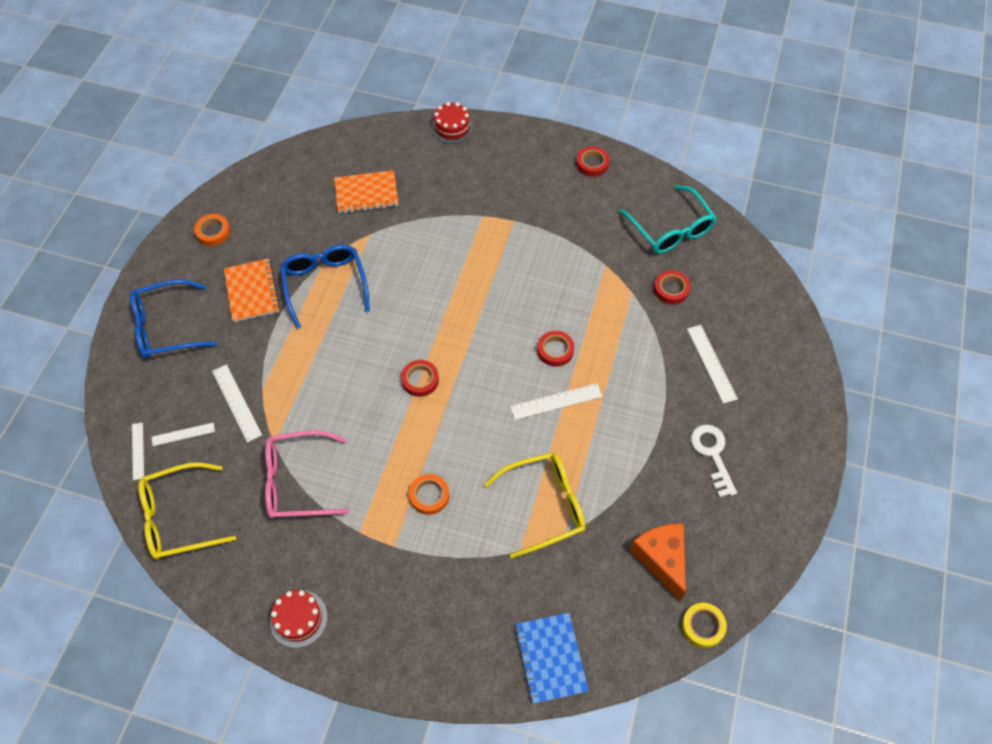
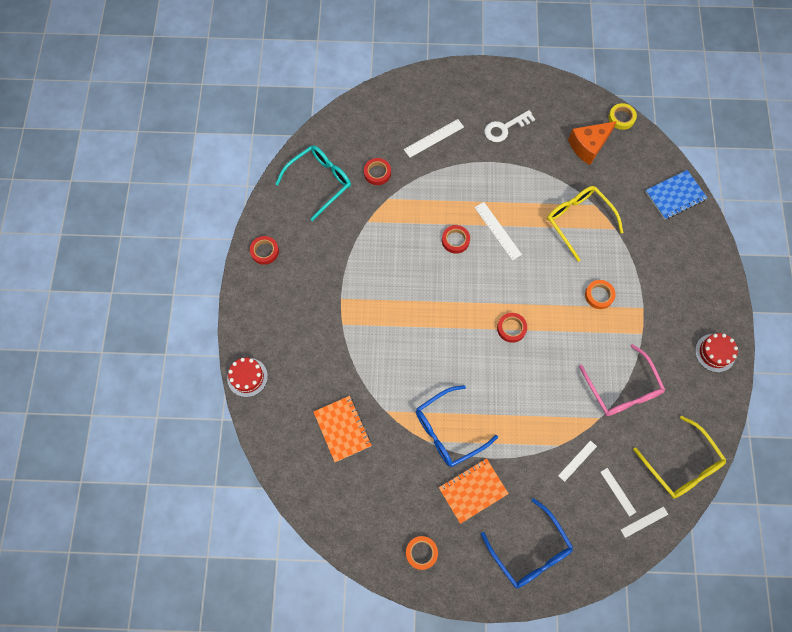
camera: 105 degrees left, 10 degrees up
(236, 402) = (577, 461): white ruler -> white ruler, size x0.66

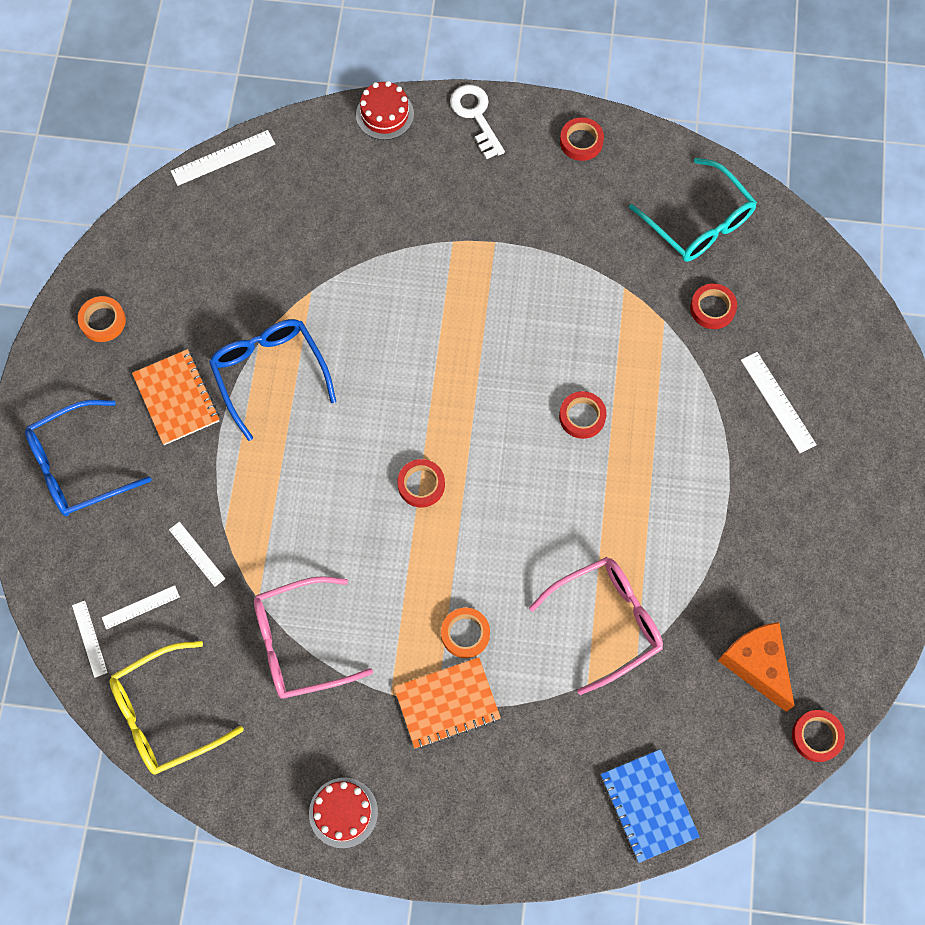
camera: 95 degrees right, 0 degrees up
(342, 429) = (292, 232): orange notebook -> orange notebook (447, 703)
(497, 231) = (595, 485): white ruler -> white ruler (223, 157)
(505, 128) = (796, 522): white key -> white key (475, 116)
(578, 221) = (606, 622): yellow glasses -> pink glasses
(621, 118) = (816, 736): yellow tape -> red tape

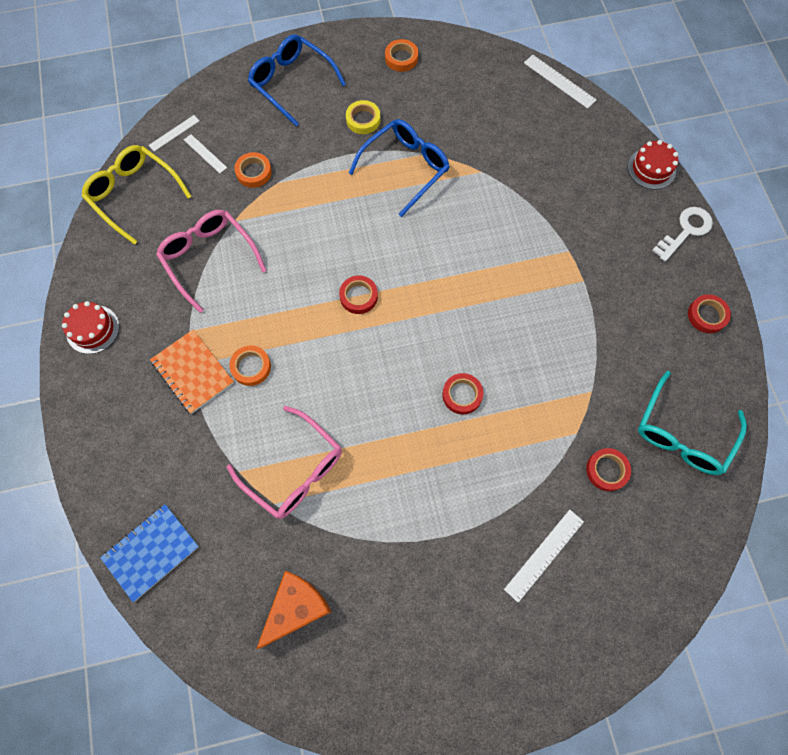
camera: 70 degrees right, 0 degrees up
(176, 398) = (363, 120): orange notebook -> yellow tape
(196, 554) = (254, 172): white ruler -> orange tape
(816, 736) = (248, 682): red tape -> none

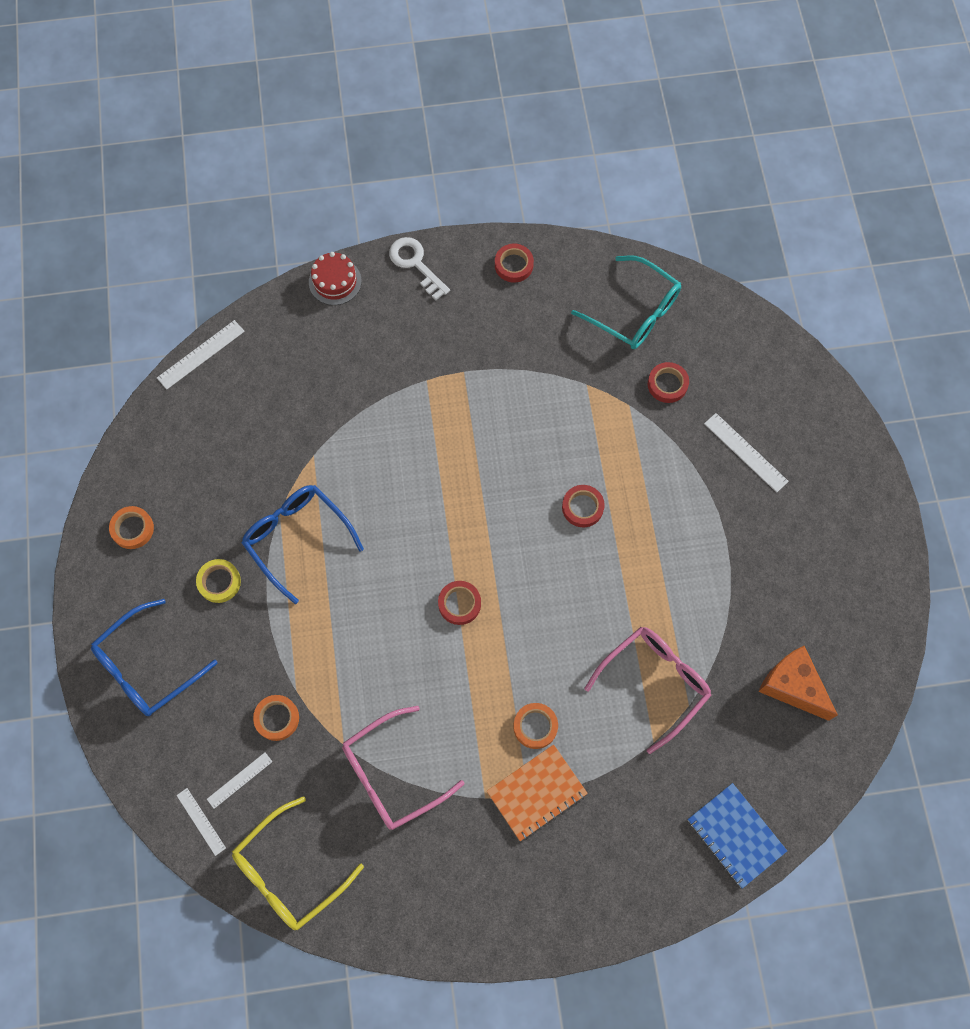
camera: 85 degrees left, 0 degrees up
(93, 329) = (473, 916): red cake -> none

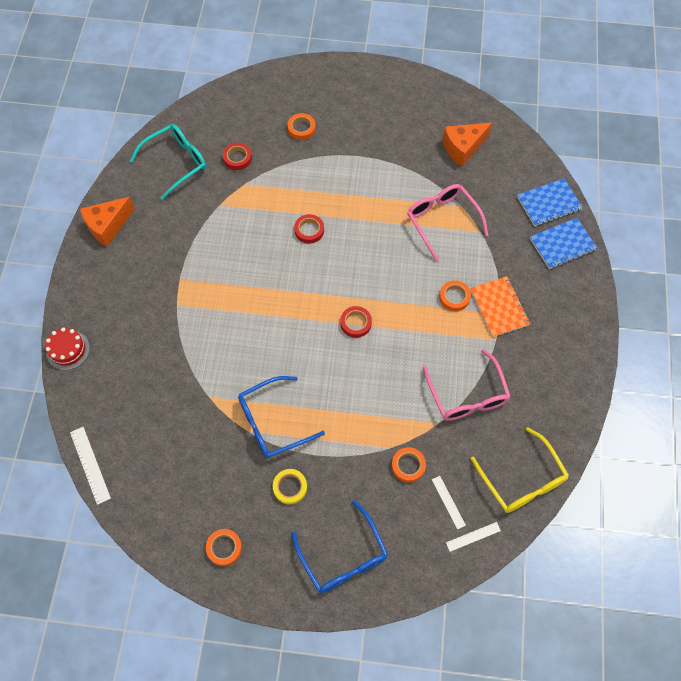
camera: 75 degrees left, 5 degrees down
(415, 264) = (78, 290): white key -> none
(514, 265) = (108, 226): red tape -> orange cheese
(669, 868) = (562, 244): none -> blue notebook
(746, 452) = (301, 128): white ruler -> orange tape

